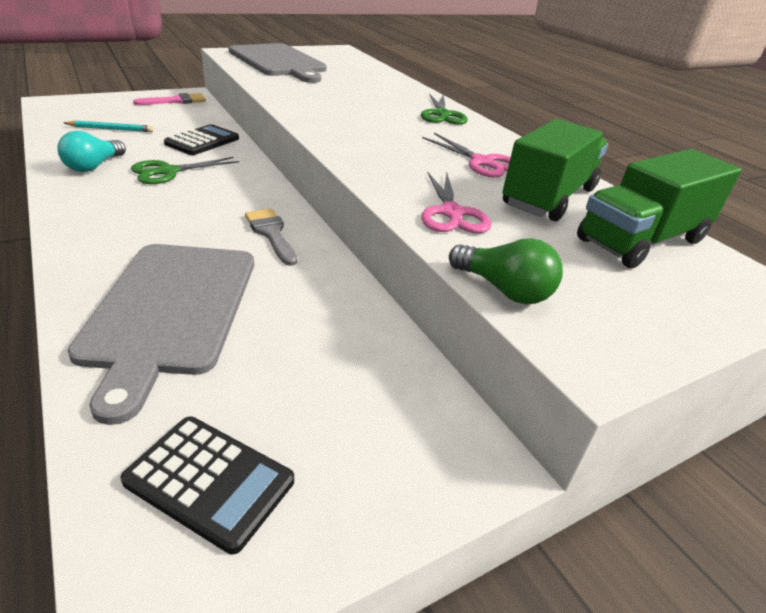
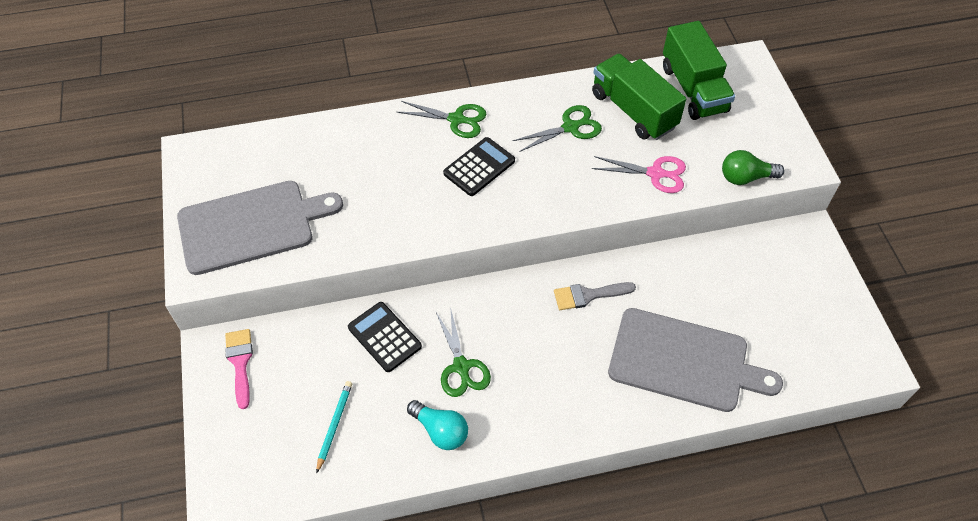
camera: 70 degrees left, 20 degrees up
(210, 481) = (817, 343): black calculator -> black calculator (479, 167)
(482, 162) = (571, 127): pink scissors -> green scissors
(504, 290) = (745, 177): green light bulb -> green light bulb turned 150 degrees counterclockwise

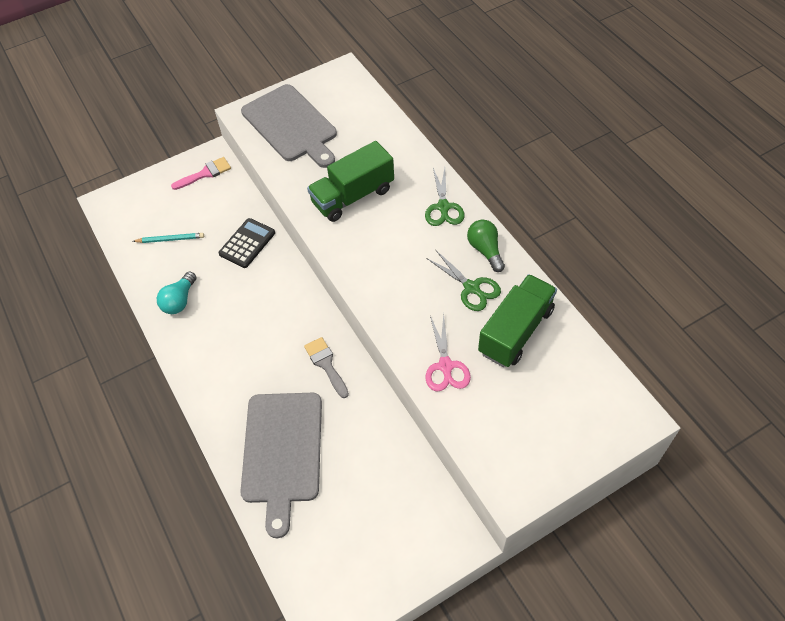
camera: 75 degrees right, 0 degrees up
(461, 367) = (234, 297): green scissors -> none
(479, 167) = (398, 237): black calculator -> none
(693, 89) = (570, 375): green truck -> green truck (353, 196)
(745, 177) = (473, 444): green light bulb -> green light bulb (485, 250)

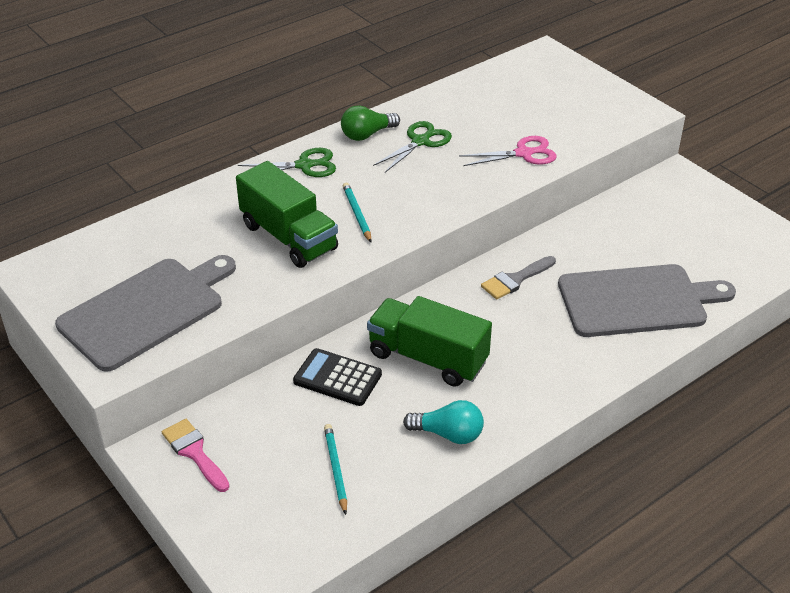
camera: 100 degrees left, 15 degrees down
(374, 237) = (357, 214): none -> turquoise pencil
(516, 331) = (470, 114): green truck -> green truck (427, 358)

